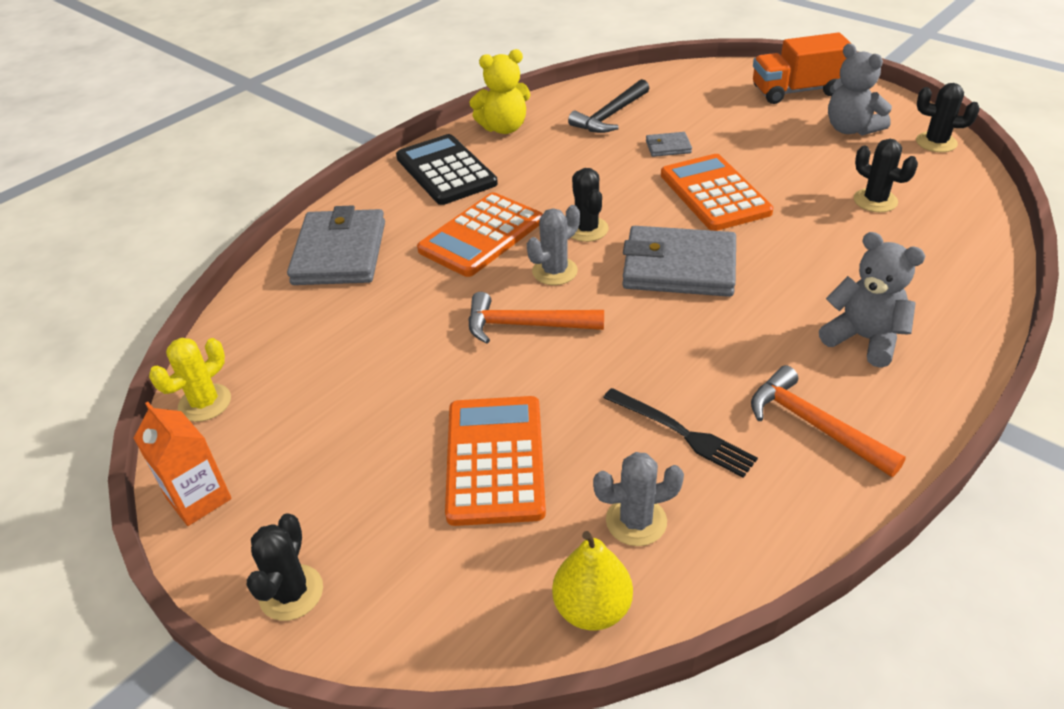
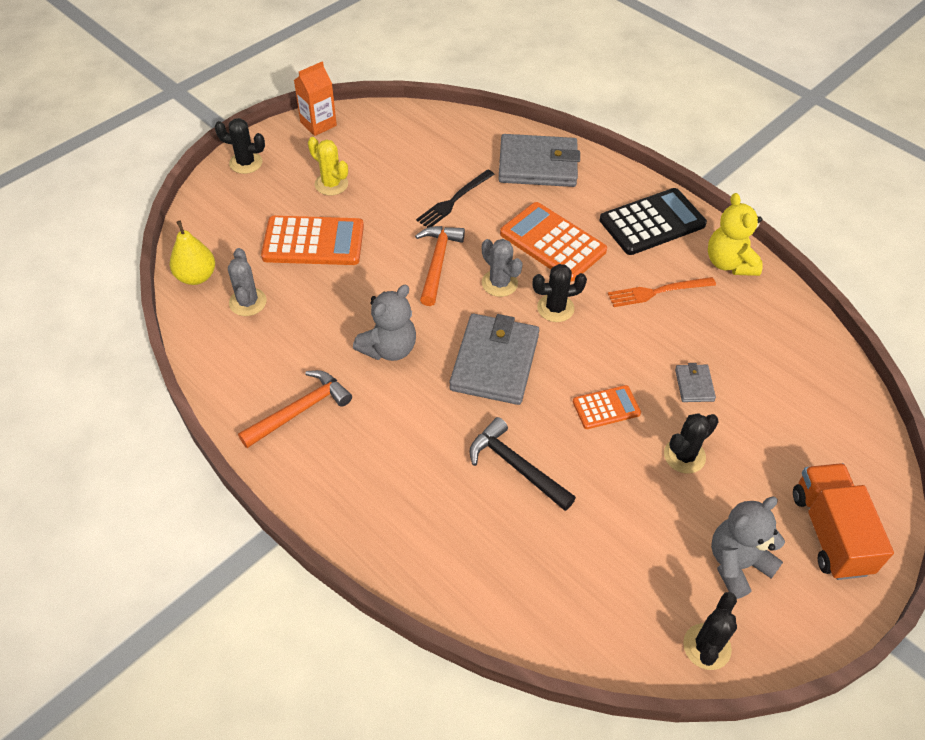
camera: 90 degrees right, 10 degrees up
(205, 403) = (392, 117): yellow cactus -> yellow cactus (331, 184)
(550, 167) = (657, 292): none -> orange fork
(610, 116) = (758, 346): black hammer -> black hammer (516, 466)
(682, 433) = (311, 335): black fork -> black fork (454, 200)
(714, 193) = (606, 407): orange calculator -> orange calculator, size x0.55
(864, 339) = (383, 468): grey teddy bear -> grey teddy bear (389, 348)
(875, 201) = (586, 541): black cactus -> black cactus (684, 456)

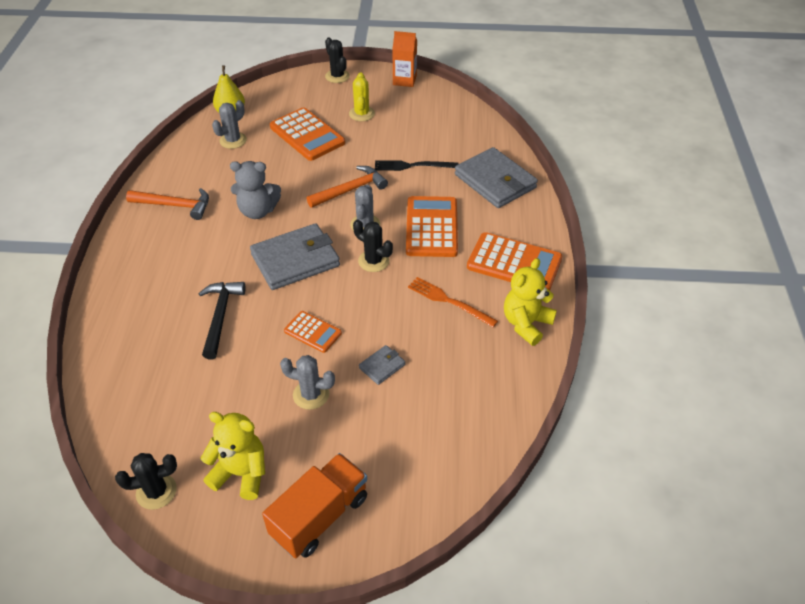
camera: 50 degrees right, 5 degrees down
(652, 222) = (514, 263): black calculator -> orange calculator
(684, 456) = (311, 394): black cactus -> grey cactus
(737, 564) = (241, 473): grey teddy bear -> yellow teddy bear

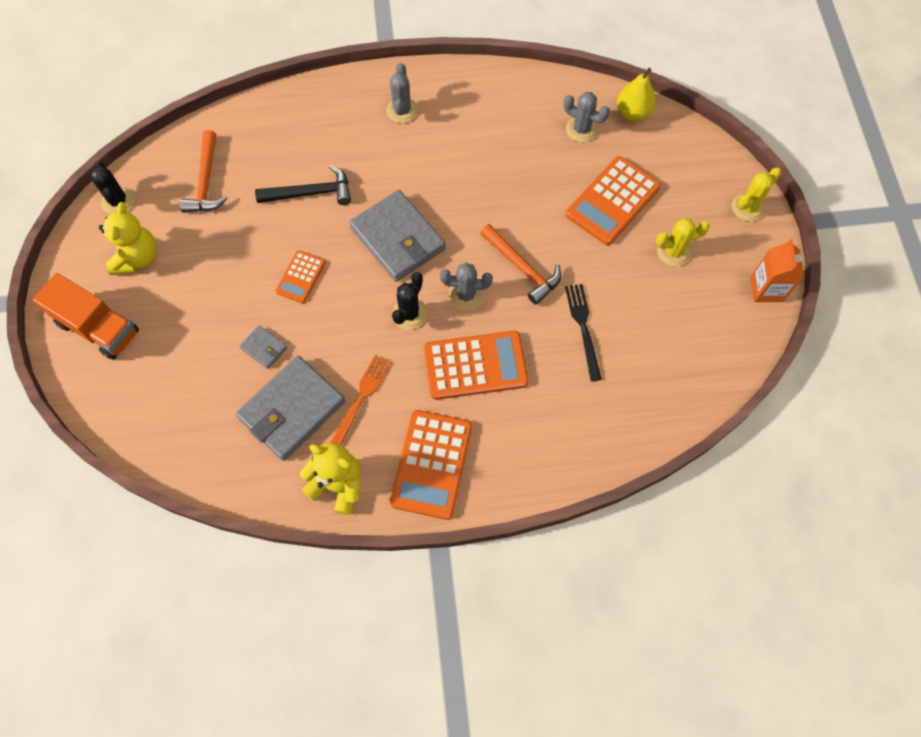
camera: 80 degrees right, 20 degrees up
(175, 205) = (459, 108): orange hammer -> orange hammer (206, 181)
(258, 211) = (466, 185): grey teddy bear -> none
(311, 394) = (224, 292): grey cactus -> grey cactus (402, 110)
(337, 76) = (747, 207): black cactus -> yellow cactus
(495, 181) = (576, 429): grey wallet -> grey wallet (292, 410)

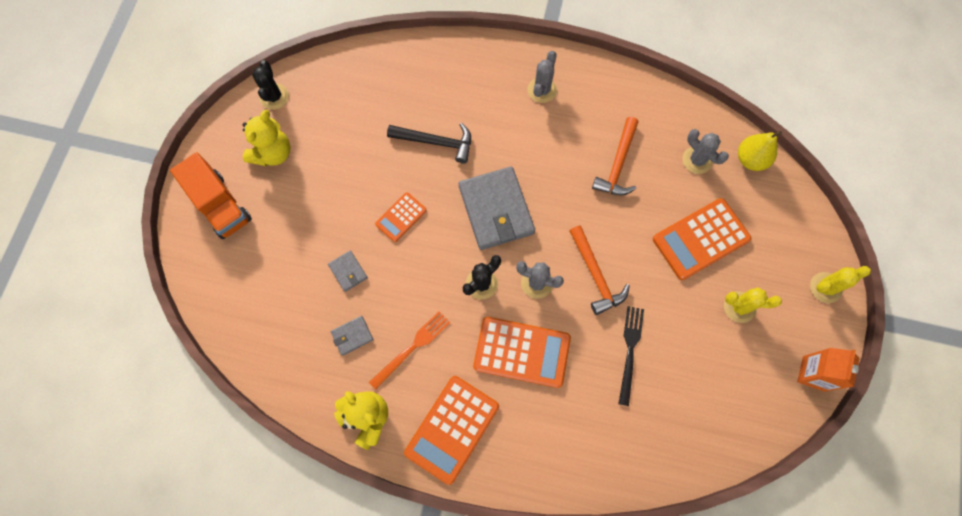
camera: 20 degrees right, 5 degrees up
(206, 181) = (352, 102): orange hammer -> orange hammer (618, 164)
(292, 410) = (352, 336): grey wallet -> grey wallet, size x0.45

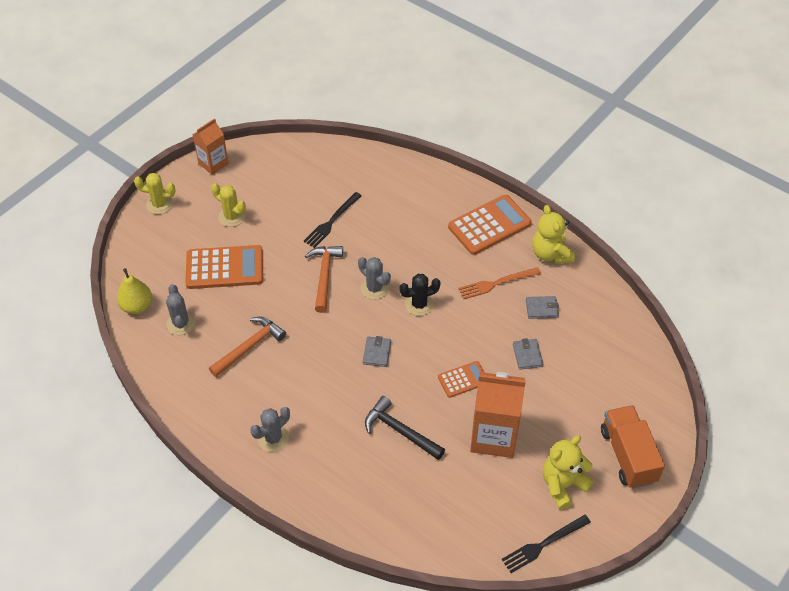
camera: 155 degrees left, 20 degrees down
(274, 97) = (543, 544): black cactus -> black fork
(350, 172) = (493, 436): none -> orange carton
(496, 210) = (377, 353): grey wallet -> grey wallet, size x0.45
(522, 352) = (412, 250): orange calculator -> none

